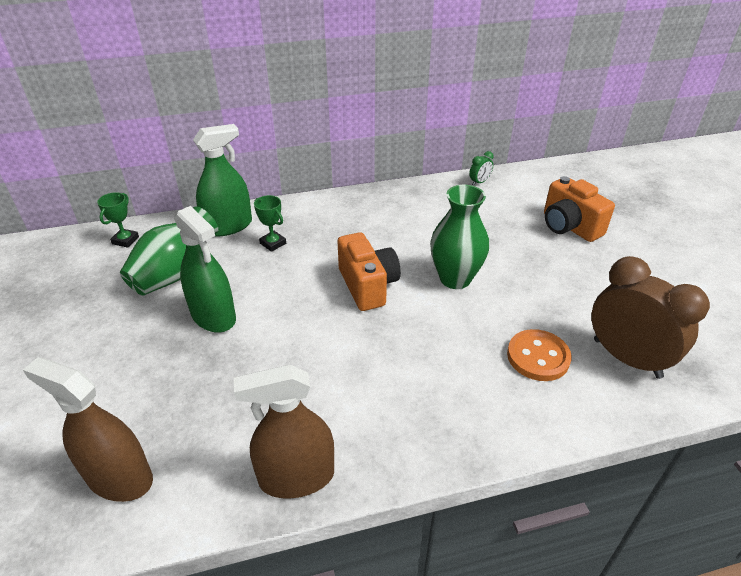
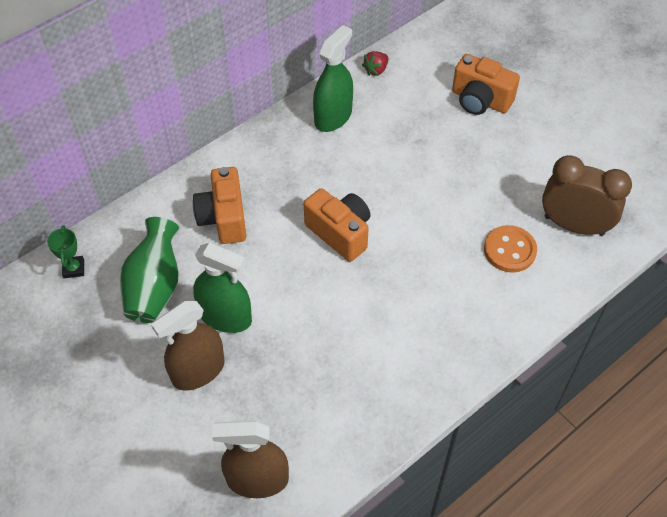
camera: 25 degrees left, 15 degrees up
(228, 226) = (165, 213): green spray bottle -> green spray bottle (333, 117)
(273, 243) = (224, 218): green trophy -> orange camera
(296, 477) = (386, 422): brown spray bottle -> brown spray bottle (198, 371)
(455, 278) = (410, 197): green vase -> none
(479, 182) = (376, 70): green clock -> red strawberry

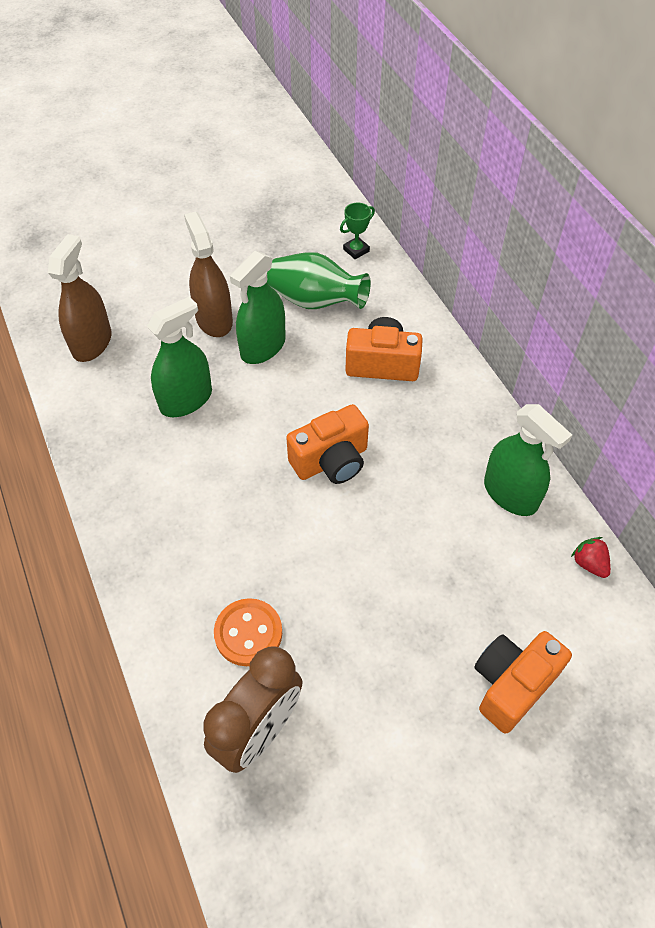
camera: 105 degrees right, 0 degrees up
(74, 268) = (356, 250): green trophy -> green trophy turned 45 degrees counterclockwise
(308, 363) = (186, 400): none -> green spray bottle

